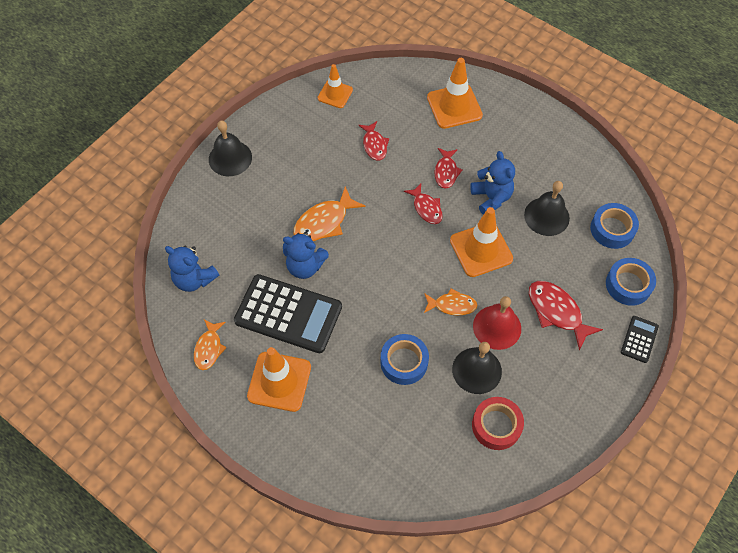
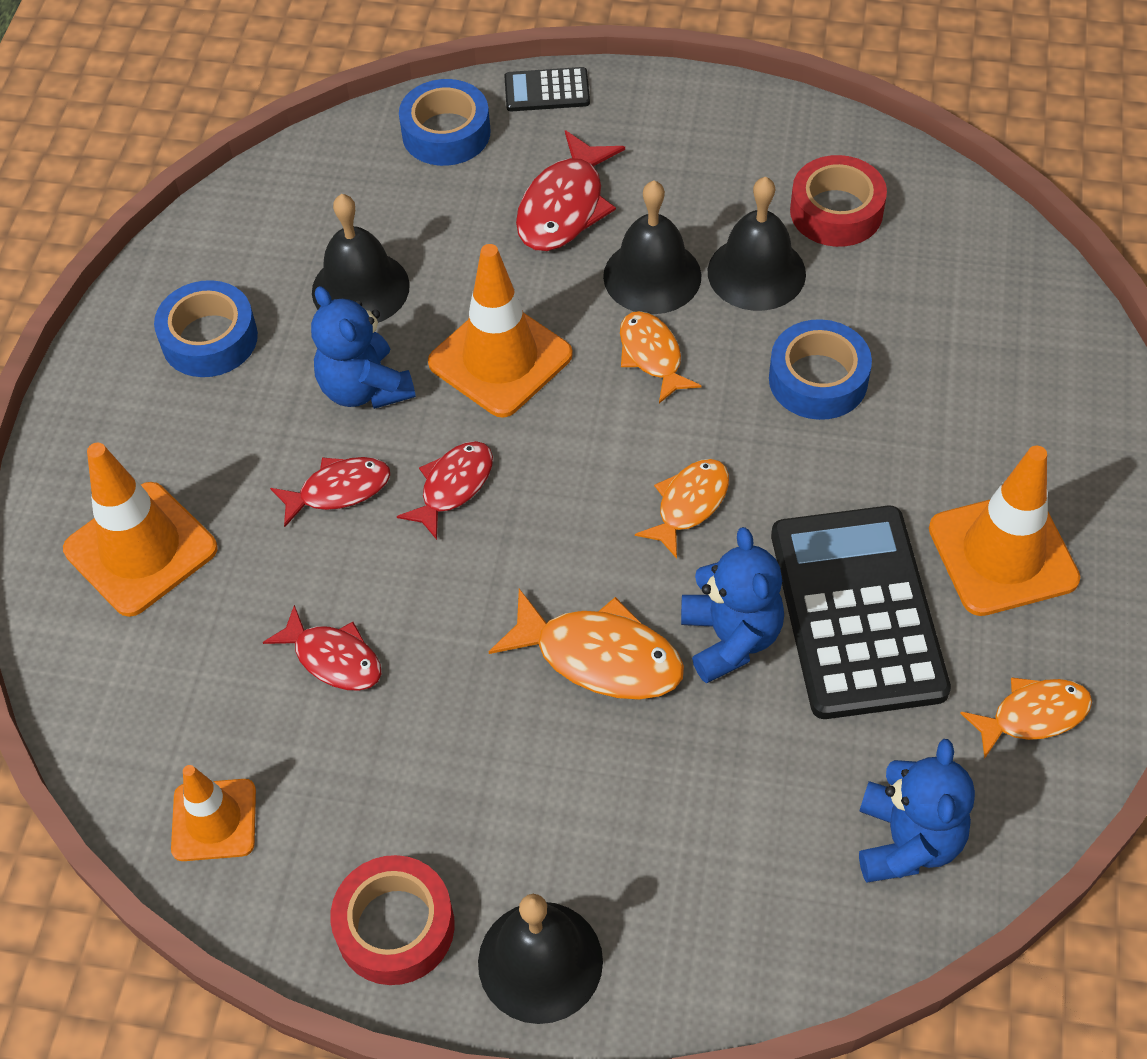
camera: 115 degrees left, 5 degrees down
(267, 126) = (395, 926): none -> red tape
(371, 282) = (689, 504): none -> orange fish
(374, 145) = (333, 658): red fish -> red fish turned 75 degrees clockwise
(491, 198) = (365, 388): blue teddy bear -> blue teddy bear turned 75 degrees counterclockwise
(497, 327) = (652, 276): red bell -> black bell
(612, 229) = (336, 187): blue tape -> blue tape (209, 339)

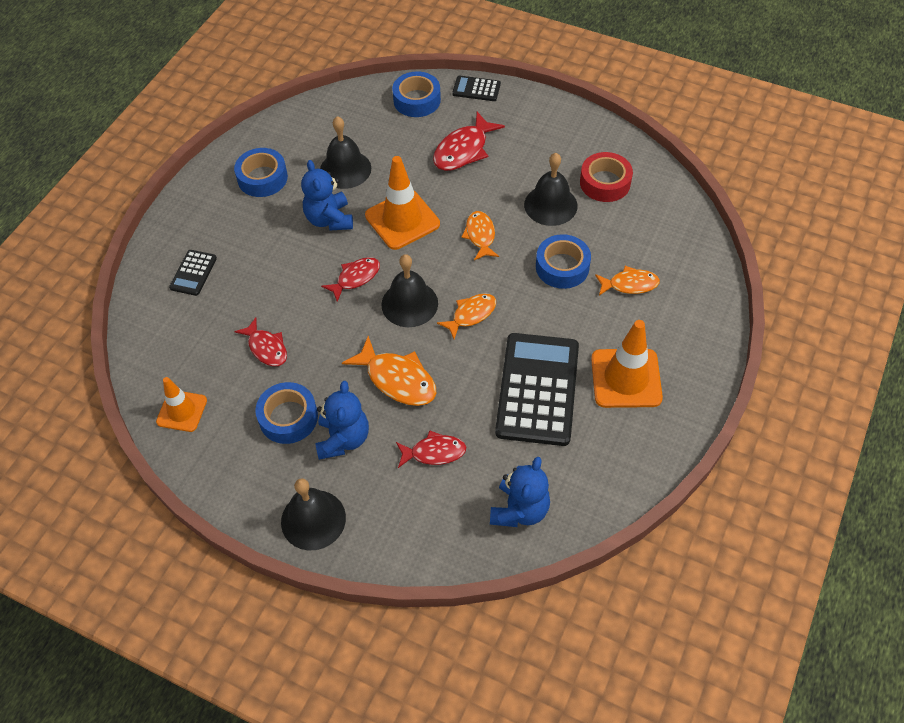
camera: 15 degrees right, 0 degrees up
(141, 549) = (193, 273): orange traffic cone -> black calculator
(338, 490) = (298, 267): red fish -> red fish (434, 452)
(395, 926) = (249, 484): red tape -> none
(423, 780) = (288, 417): none -> blue tape
(652, 276) = (495, 195): black bell -> black bell (409, 303)
(730, 638) = (467, 386): blue teddy bear -> blue teddy bear (343, 439)
(1033, 715) = (610, 464): orange fish -> orange fish (629, 284)

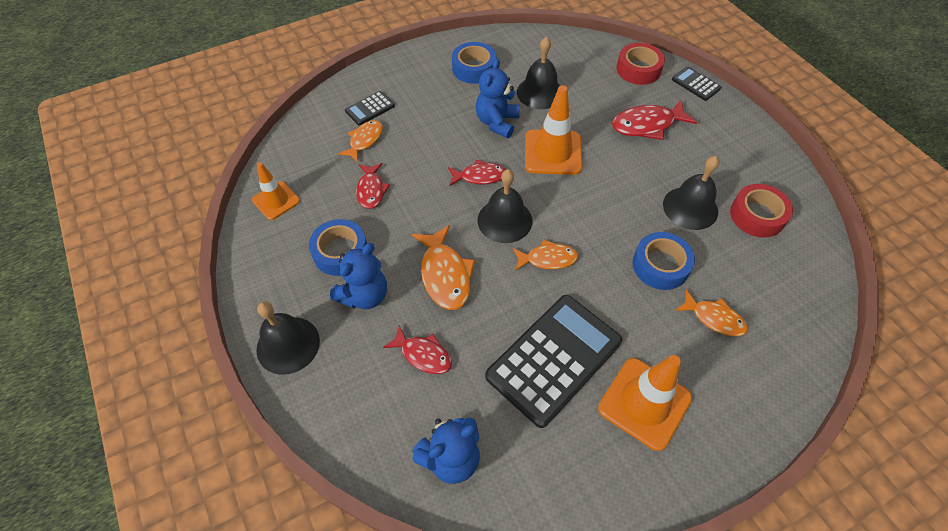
camera: 35 degrees right, 0 degrees up
(417, 100) = (638, 69): blue tape -> red tape
(480, 235) = (607, 199): orange fish -> orange fish (364, 140)

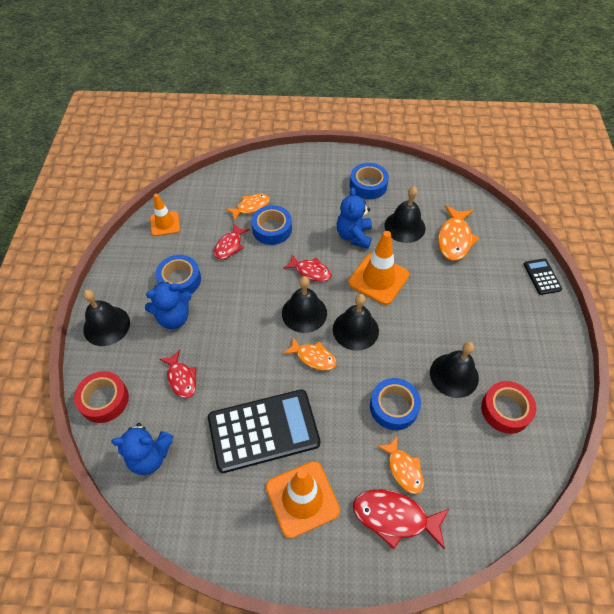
camera: 30 degrees right, 0 degrees up
(370, 108) = (271, 184): black calculator -> none
(406, 153) = (272, 229): none -> blue tape
(445, 275) = (235, 331): orange fish -> orange fish (454, 239)
(497, 122) = (354, 236): blue teddy bear -> blue teddy bear turned 45 degrees counterclockwise
(568, 211) = (355, 330): none -> black bell
(638, 69) = (501, 242): red tape -> red tape (104, 400)
(647, 125) = (471, 292): red fish -> red fish (394, 517)

